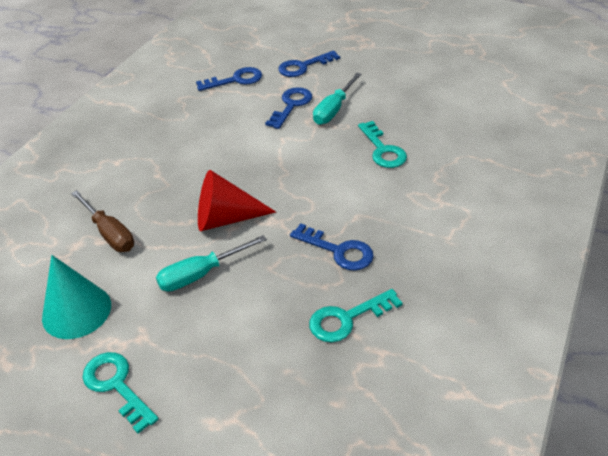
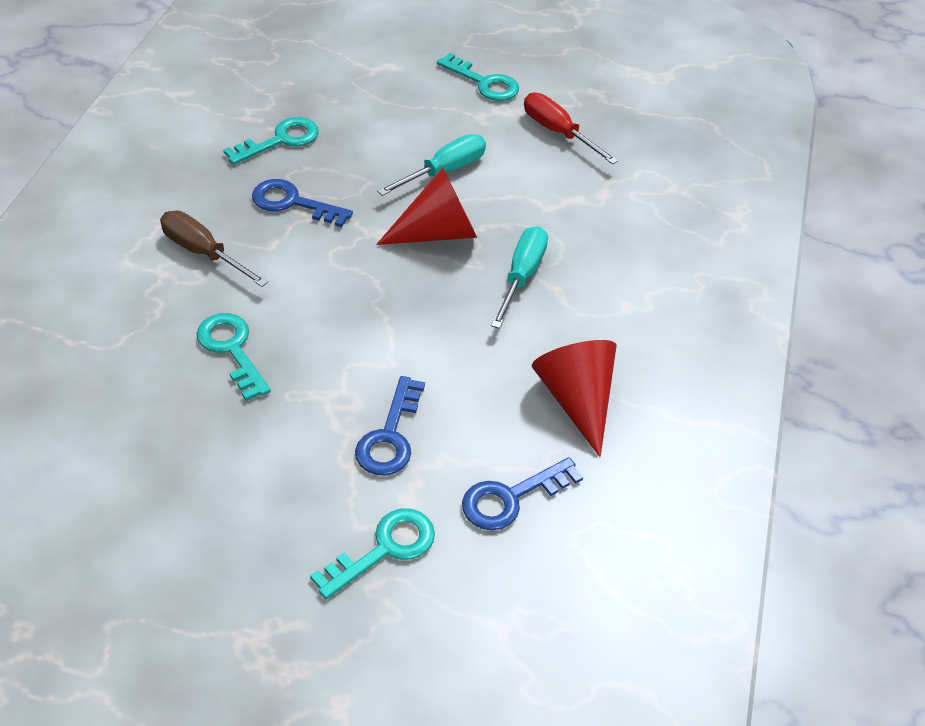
camera: 165 degrees right, 5 degrees up
(76, 311) = (558, 132): turquoise cone -> red screwdriver
(110, 233) = (572, 207): brown screwdriver -> brown screwdriver (203, 252)
(179, 116) = (577, 400): none -> red cone
(303, 66) = (384, 549): blue key -> turquoise key
(334, 110) = (313, 430): turquoise screwdriver -> turquoise screwdriver (521, 276)

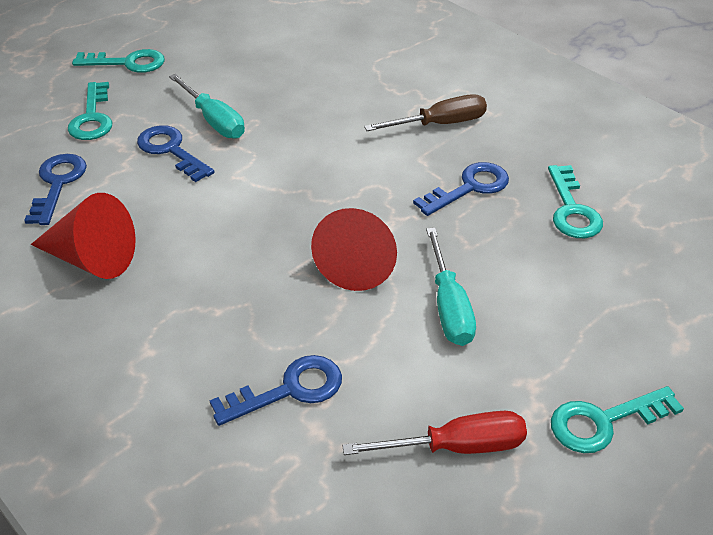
camera: 125 degrees right, 5 degrees down
(231, 349) = (322, 109): turquoise key -> turquoise key (128, 63)
(521, 276) = (254, 293): turquoise screwdriver -> turquoise screwdriver (214, 121)
(587, 217) = (289, 390): none -> blue key

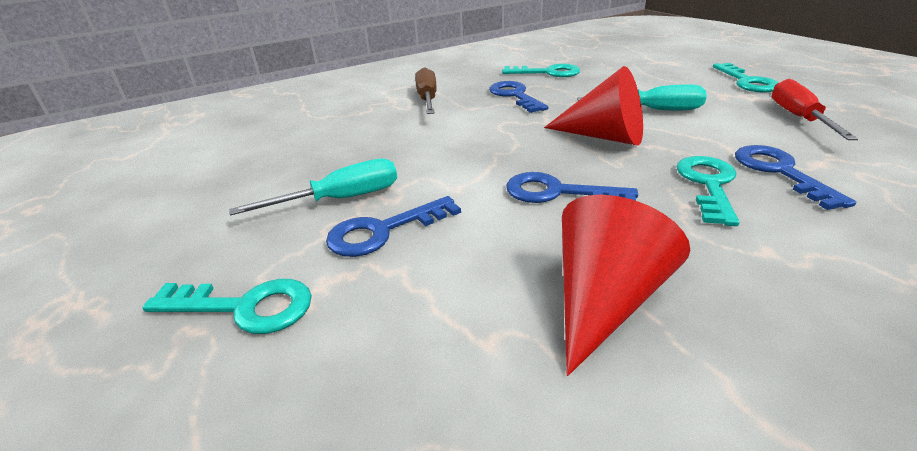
camera: 75 degrees left, 10 degrees down
(57, 184) = (409, 346): blue key -> blue key (557, 193)
(128, 63) = (123, 269): turquoise key -> turquoise key (708, 184)

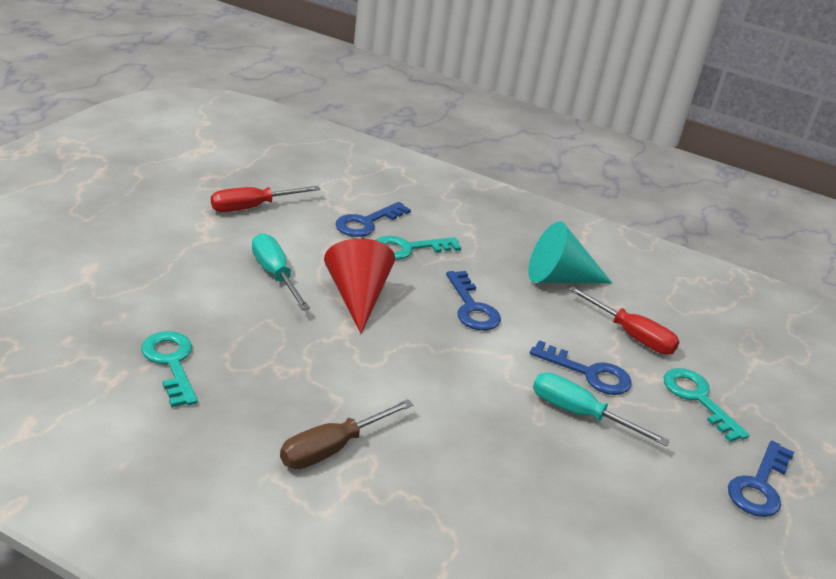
camera: 130 degrees left, 0 degrees up
(412, 313) = (631, 335): none -> red screwdriver
(514, 96) = (279, 373): blue key -> blue key (759, 486)
(603, 301) = (559, 278): red cone -> turquoise cone
(747, 82) = (156, 224): turquoise key -> none

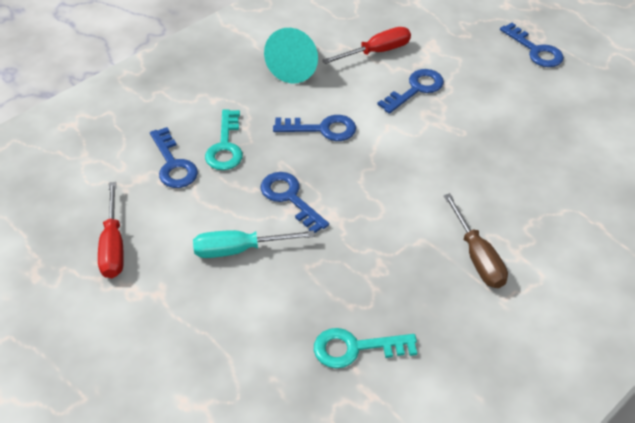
camera: 65 degrees left, 15 degrees up
(357, 297) = (289, 198): red cone -> blue key
(579, 414) = (458, 109): turquoise screwdriver -> none
(698, 399) = (452, 45): turquoise key -> none

